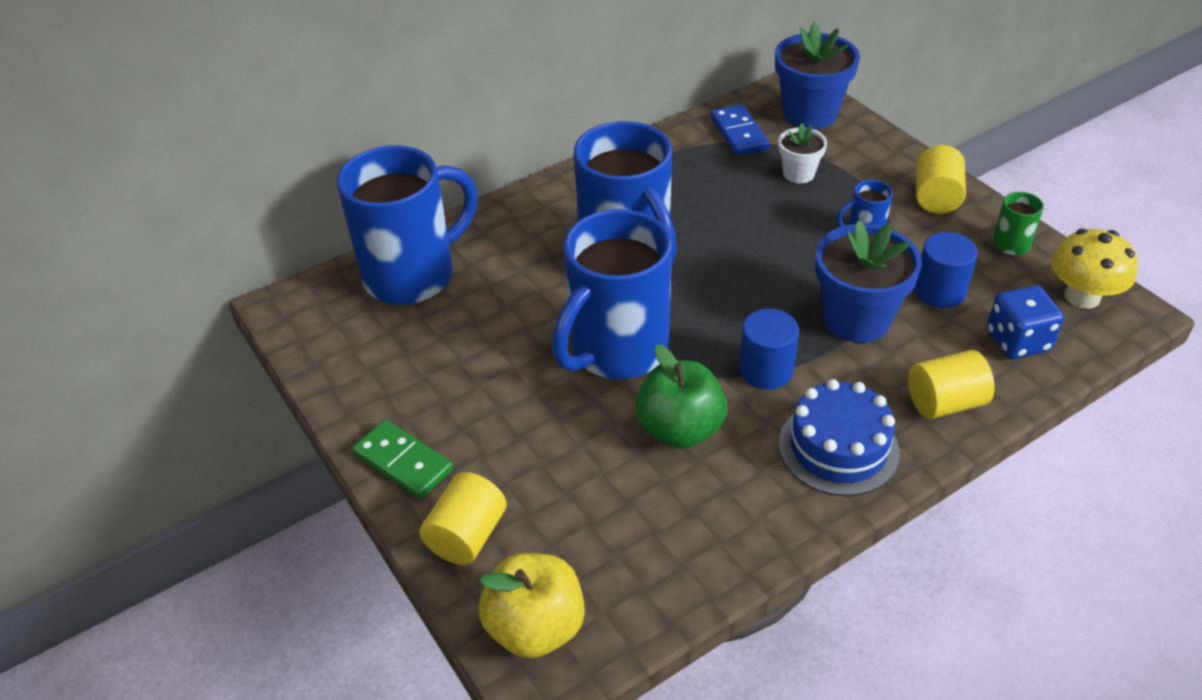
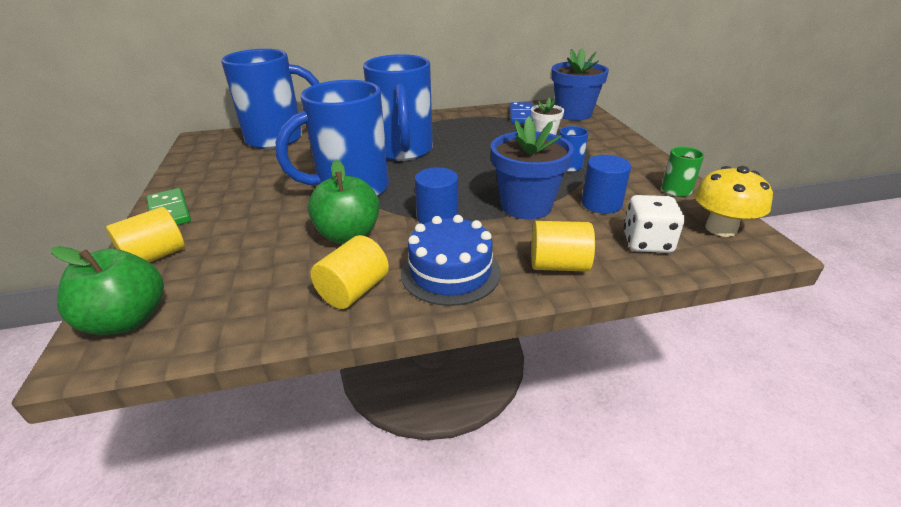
camera: 20 degrees right, 10 degrees down
(535, 627) = (127, 320): yellow apple -> green apple
(936, 198) = (633, 160): yellow cylinder -> yellow cylinder (354, 291)
(1017, 341) = (647, 242): blue dice -> white dice

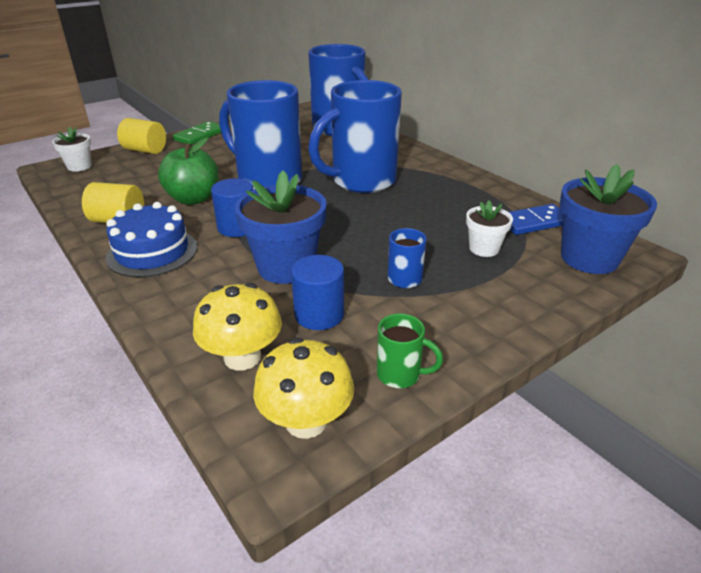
camera: 65 degrees right, 0 degrees up
(127, 320) = (79, 166): green apple -> white flower pot
(558, 265) = (177, 304): yellow cylinder -> none
(647, 242) = (242, 357): white dice -> yellow mushroom

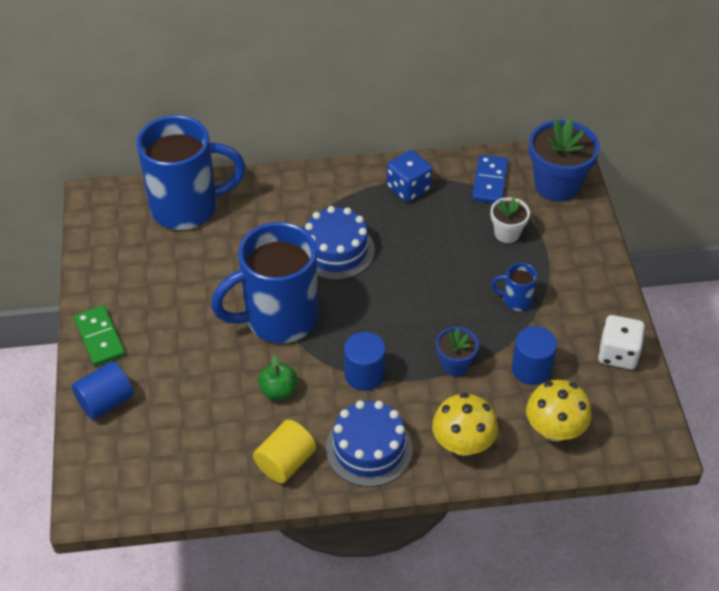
camera: 60 degrees left, 15 degrees up
(79, 166) = (107, 475): white flower pot -> none
(145, 150) = (106, 402): yellow cylinder -> blue cylinder
(193, 199) = (278, 391): green apple -> green apple, size x0.60
(286, 267) = (455, 364): blue flower pot -> blue flower pot, size x0.55
(306, 421) = (633, 417): yellow mushroom -> yellow mushroom (463, 443)
(361, 181) = (336, 250): blue mug -> blue cake
(400, 375) = (618, 354): green mug -> white dice
(467, 190) = (408, 188): none -> blue dice

